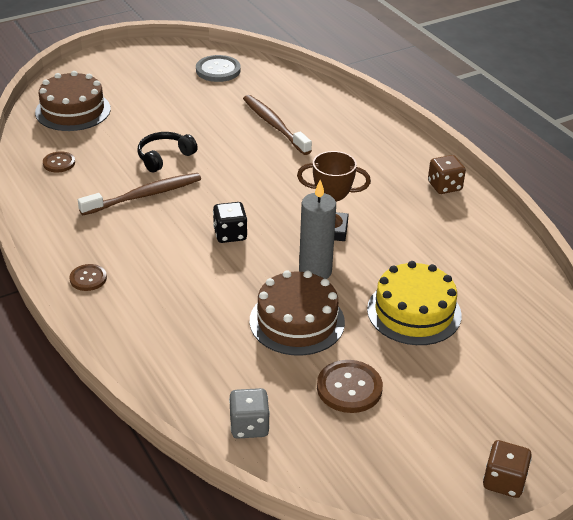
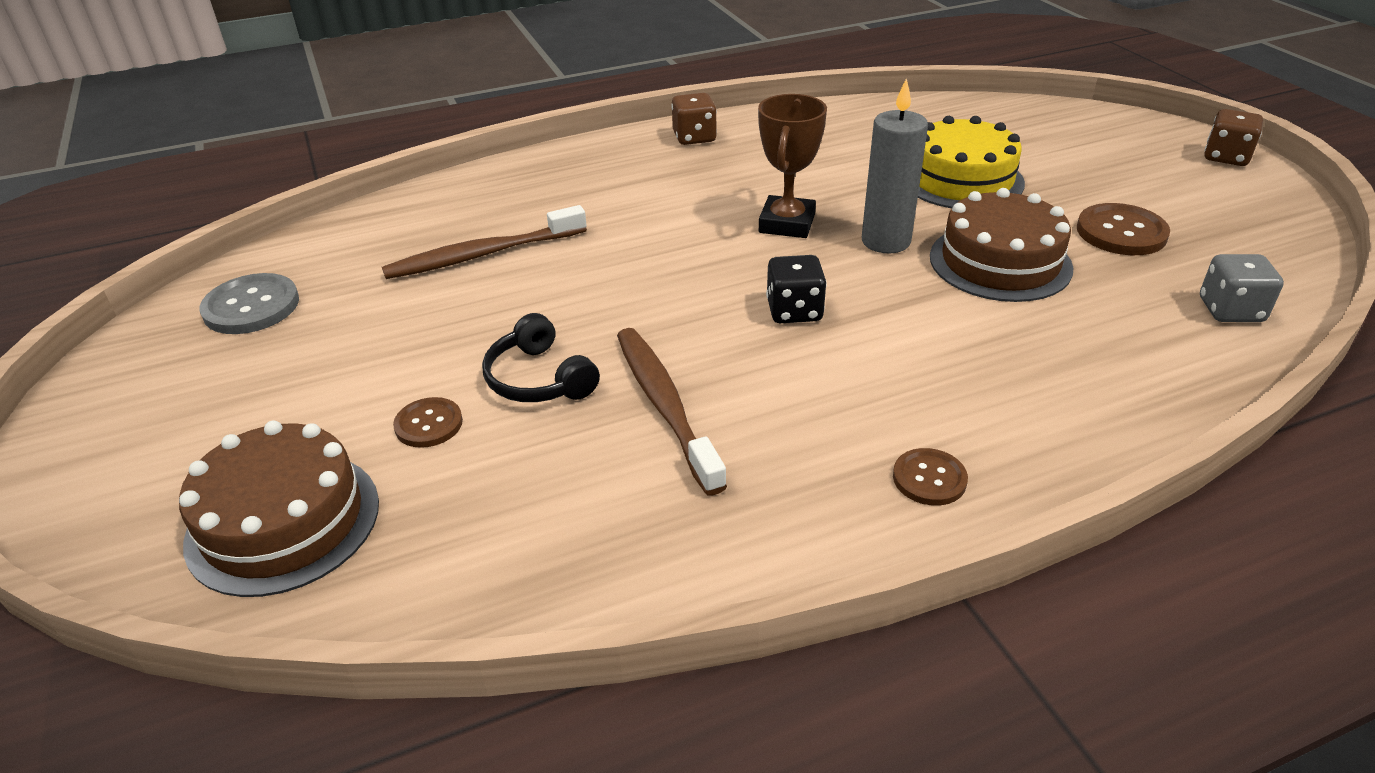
camera: 80 degrees left, 0 degrees up
(59, 163) = (508, 538): brown button -> brown button (429, 424)

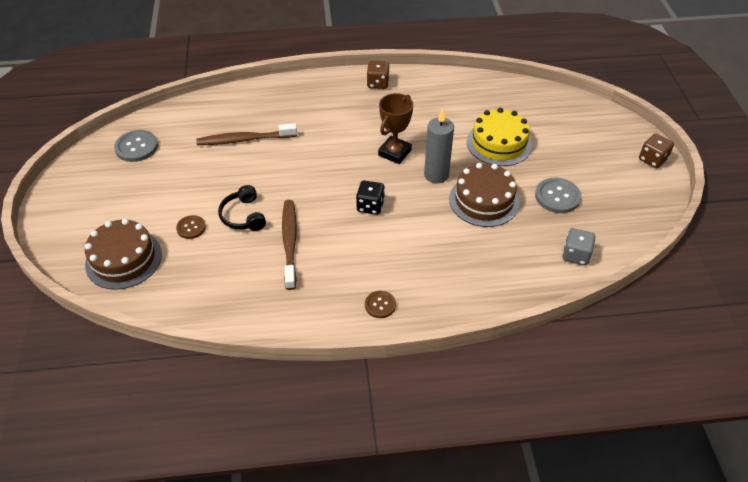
camera: 15 degrees right, 10 degrees up
(1121, 232) = (557, 196): brown button -> grey button

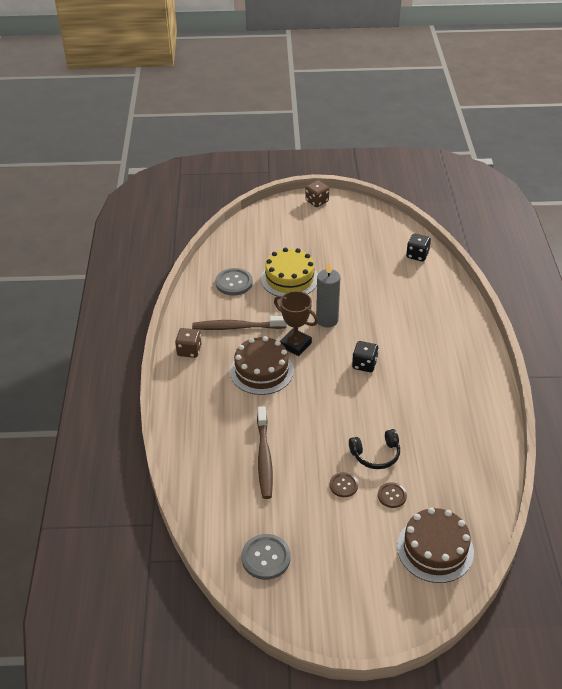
camera: 85 degrees left, 5 degrees down
(290, 242) = (409, 420): brown toothbrush -> brown toothbrush (237, 327)
(380, 305) = (474, 364): brown button -> brown button (343, 485)
(484, 200) = (359, 295): brown cake -> brown cake (261, 371)
(557, 196) = (356, 255): grey button -> grey button (234, 283)
(575, 255) = (417, 255): grey dice -> black dice

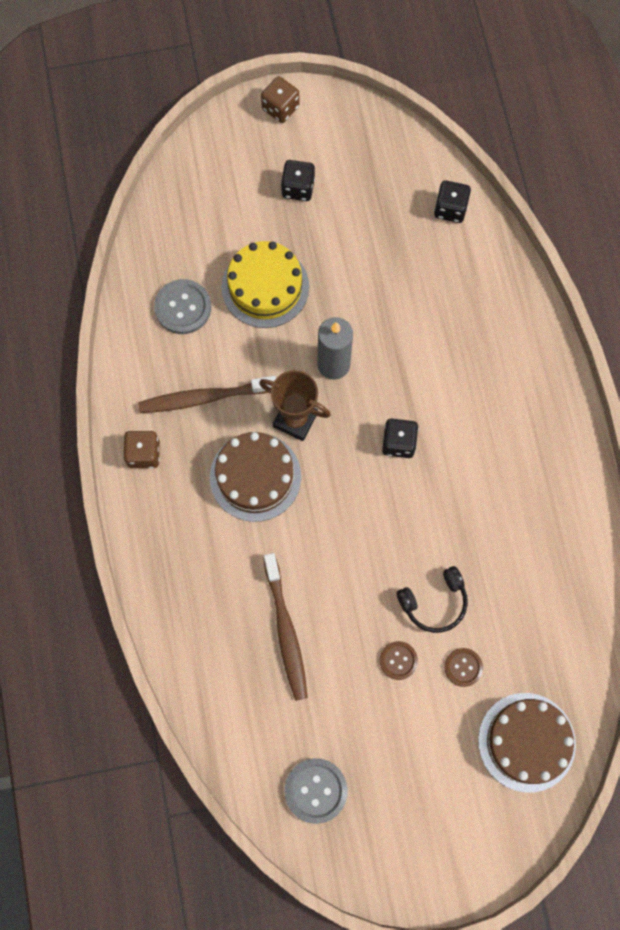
camera: 10 degrees left, 30 degrees up
(320, 236) = (298, 188): none -> black dice

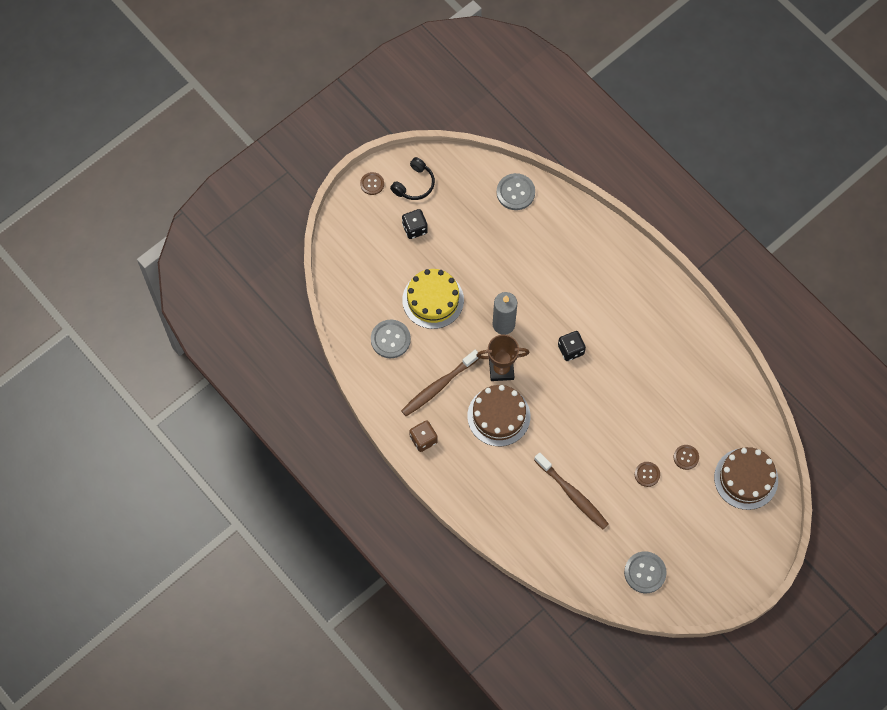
camera: 30 degrees left, 5 degrees down
(280, 108) = (372, 184): brown dice -> brown button
(434, 602) = (647, 430): black headphones -> black headphones (414, 184)
(450, 209) = (515, 192): black dice -> grey button

